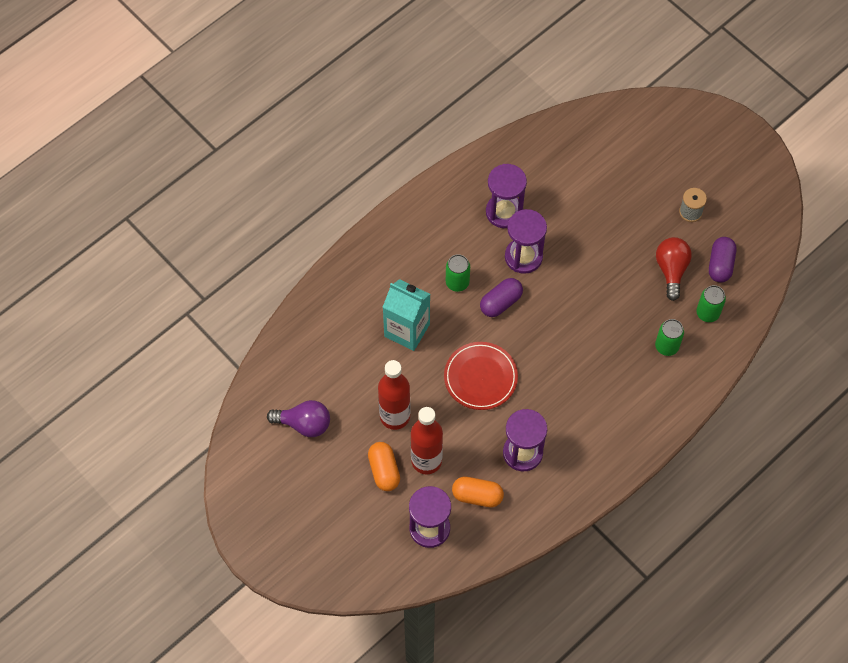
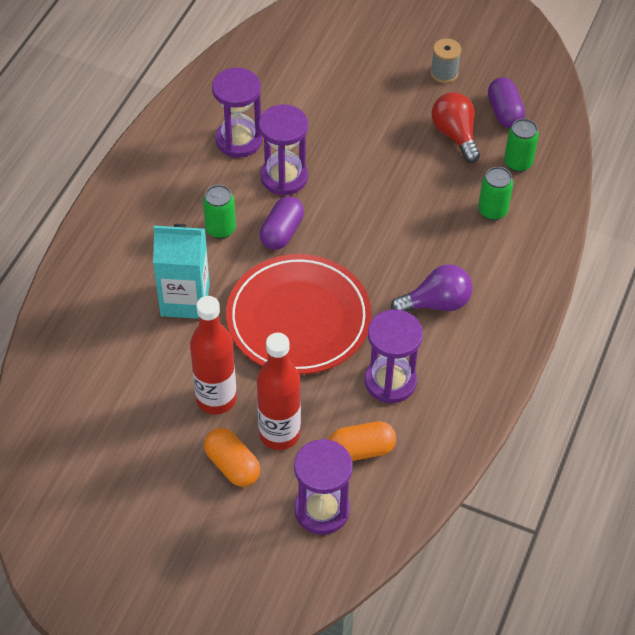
camera: 25 degrees left, 10 degrees down
(304, 424) = (106, 450): purple light bulb -> purple light bulb (436, 303)
(480, 377) = (298, 318): red plate -> red plate, size x1.52

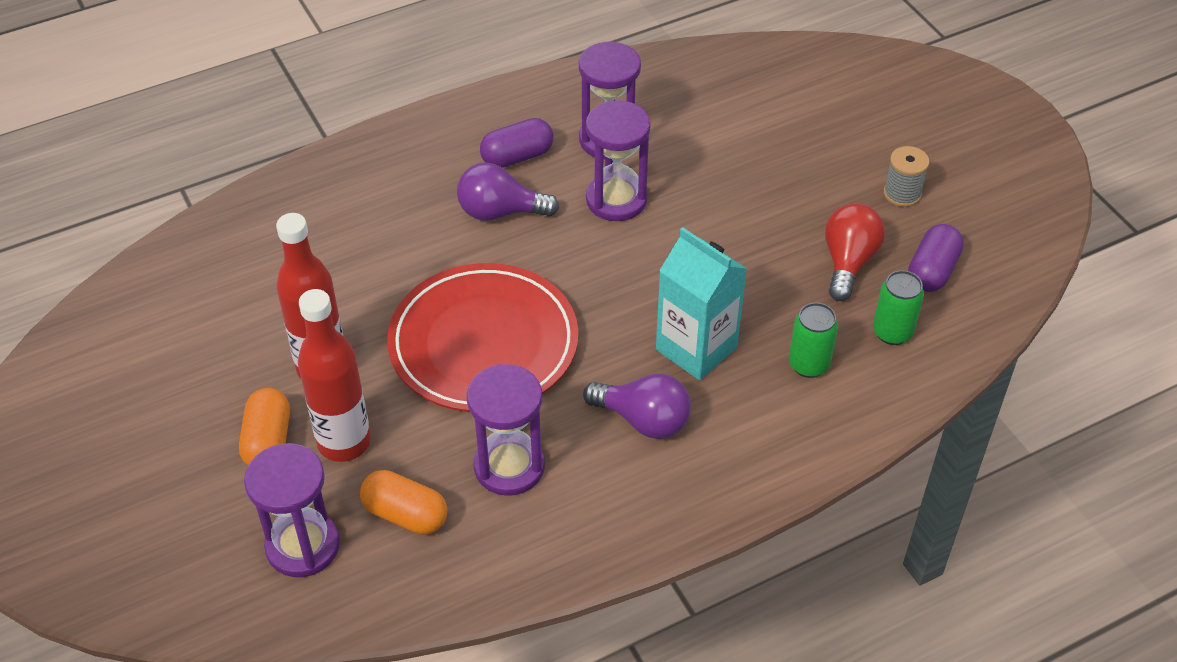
camera: 40 degrees right, 5 degrees down
(185, 300) = (395, 257): turquoise carton -> turquoise carton (696, 348)
(220, 229) = (500, 212): green can -> purple light bulb
(282, 232) = (557, 250): purple capsule -> purple capsule (517, 156)

